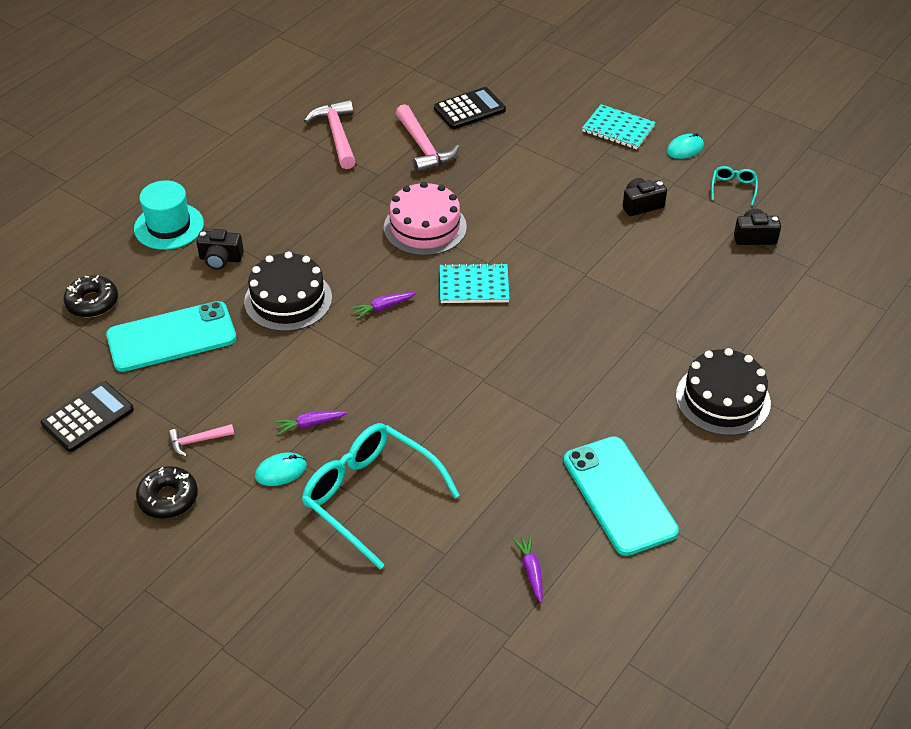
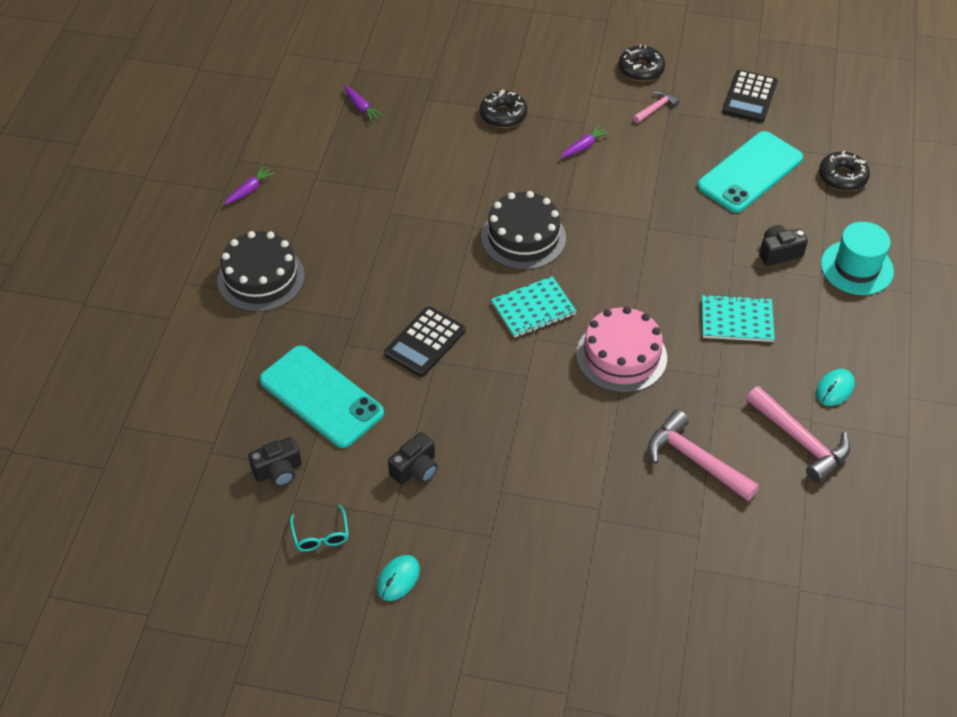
camera: 155 degrees right, 5 degrees up
(281, 471) = (578, 109): turquoise mouse -> turquoise mouse (834, 389)
(288, 299) = (686, 236): black cake -> black cake (523, 237)
(369, 496) = (503, 115): turquoise glasses -> black donut
(383, 307) = (599, 258): purple carrot -> purple carrot (249, 190)
(469, 109) = (685, 542): black calculator -> black calculator (425, 342)
(618, 129) = (492, 581): turquoise notebook -> turquoise notebook (736, 320)
(619, 495) = (319, 175): turquoise phone -> turquoise phone (321, 397)

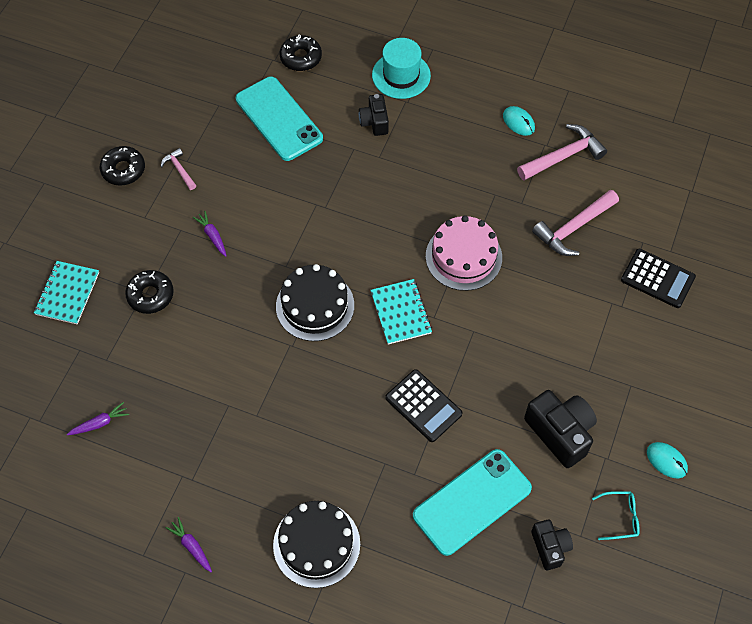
camera: 80 degrees left, 10 degrees up
(415, 469) = (560, 433): black camera -> black camera, size x1.66
(736, 320) = (440, 168): turquoise notebook -> turquoise notebook (67, 293)
(749, 97) = (187, 96): black calculator -> black calculator (657, 279)

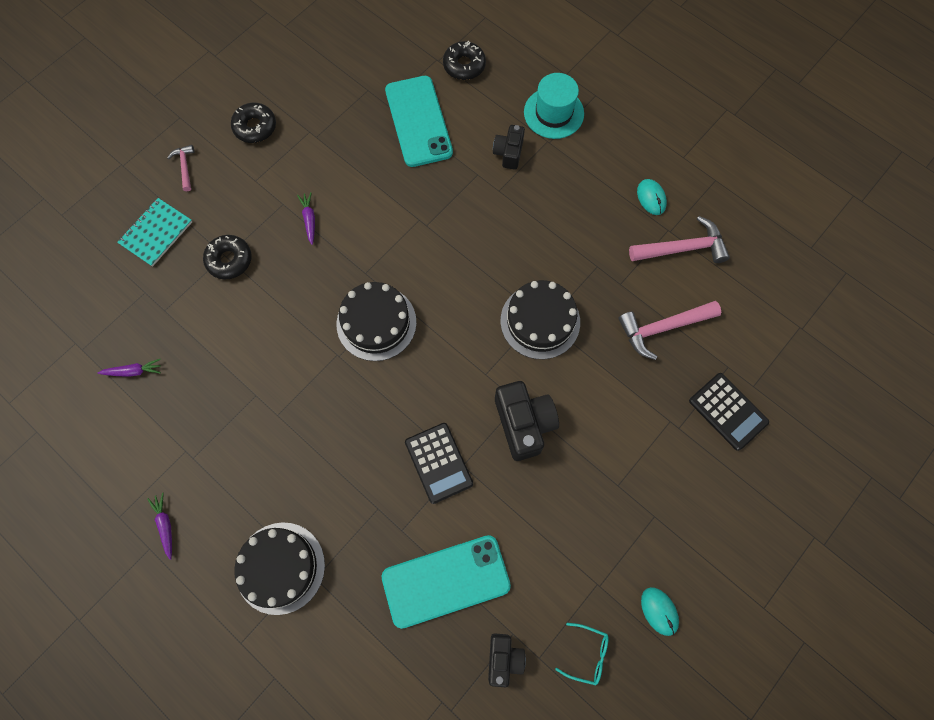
camera: 20 degrees right, 10 degrees up
(179, 169) = (306, 143): pink hammer -> pink hammer (185, 167)
(401, 313) = (455, 358): turquoise notebook -> none
(463, 257) = (540, 321): pink cake -> black cake
(560, 433) = (562, 540): black camera -> black camera (524, 423)

